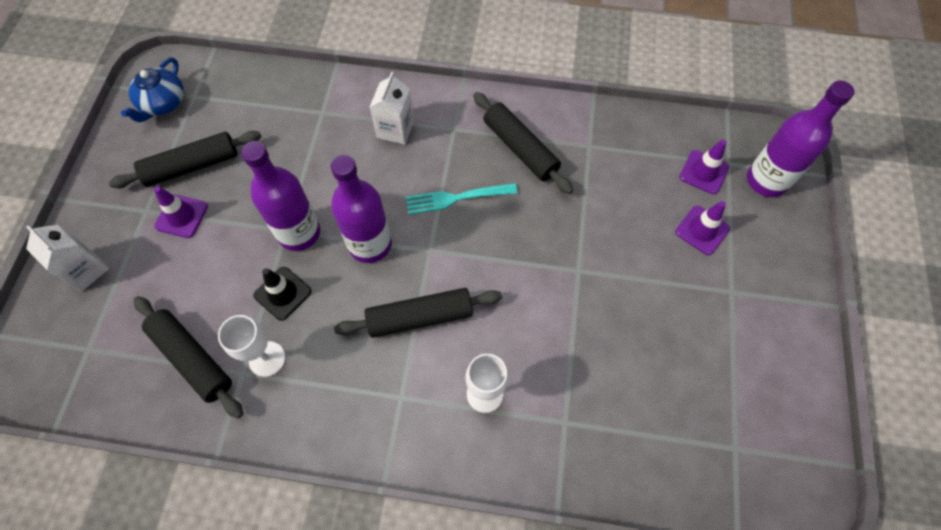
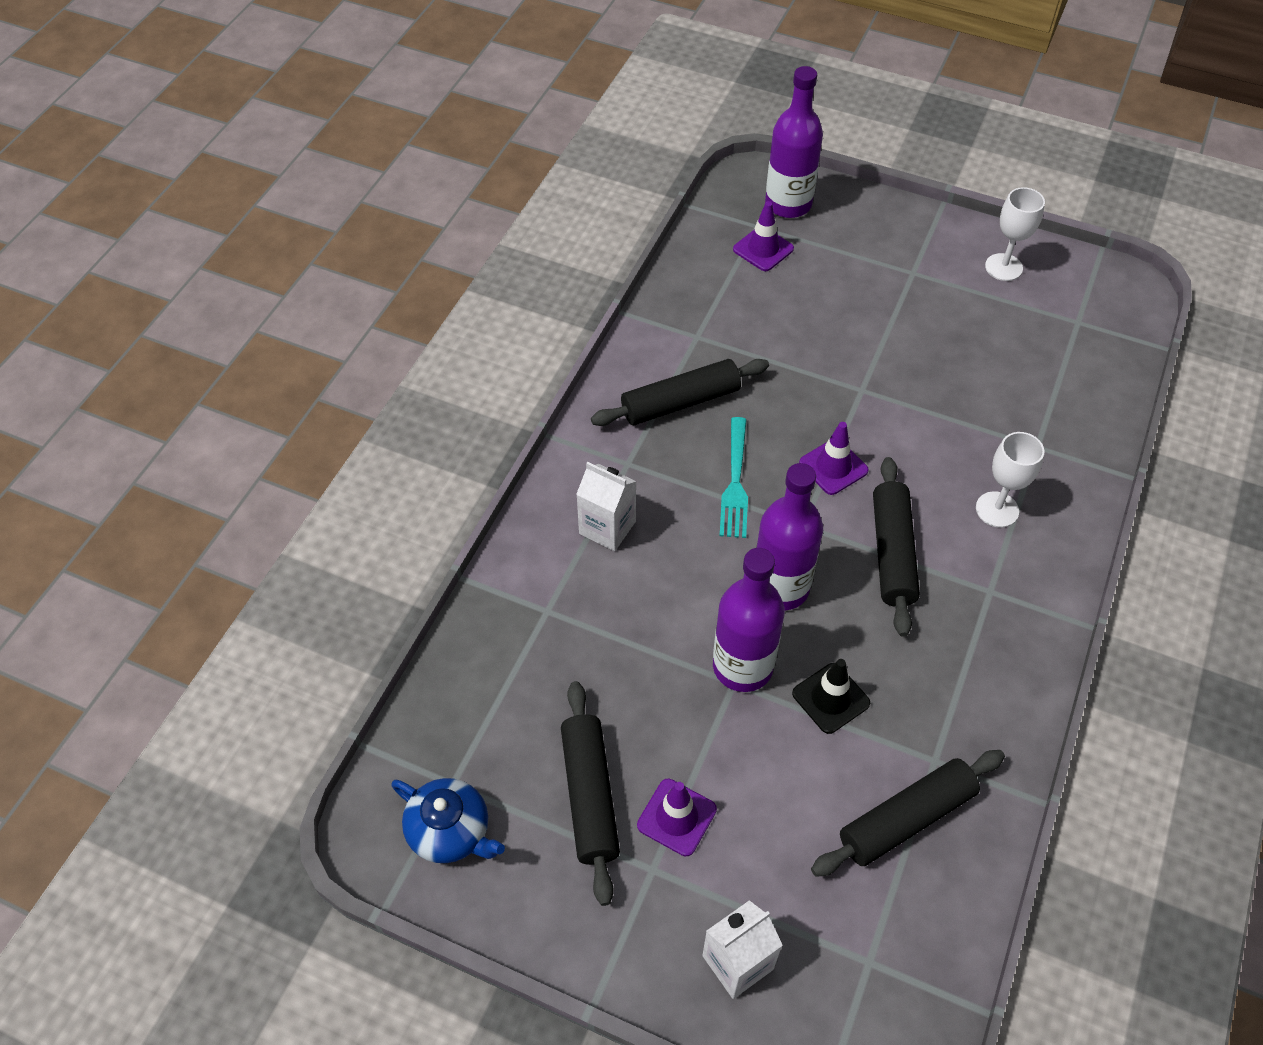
camera: 75 degrees left, 10 degrees down
(267, 359) = (920, 728): white goblet -> white goblet (1003, 267)
(702, 230) = (836, 273): purple traffic cone -> purple traffic cone (833, 467)

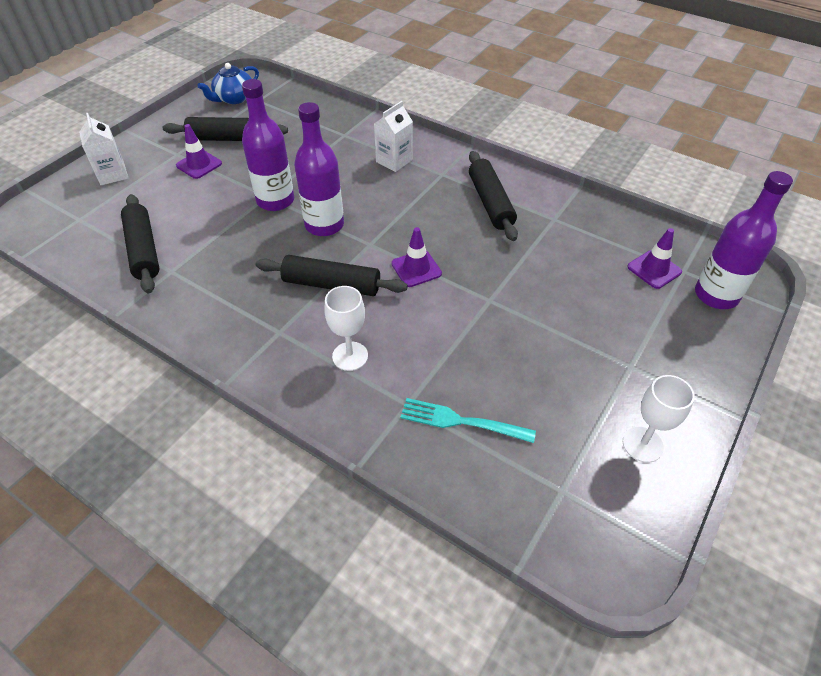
camera: 100 degrees right, 5 degrees down
(735, 482) = (414, 218): turquoise fork -> turquoise fork (461, 421)
(830, 698) = (236, 233): black traffic cone -> none

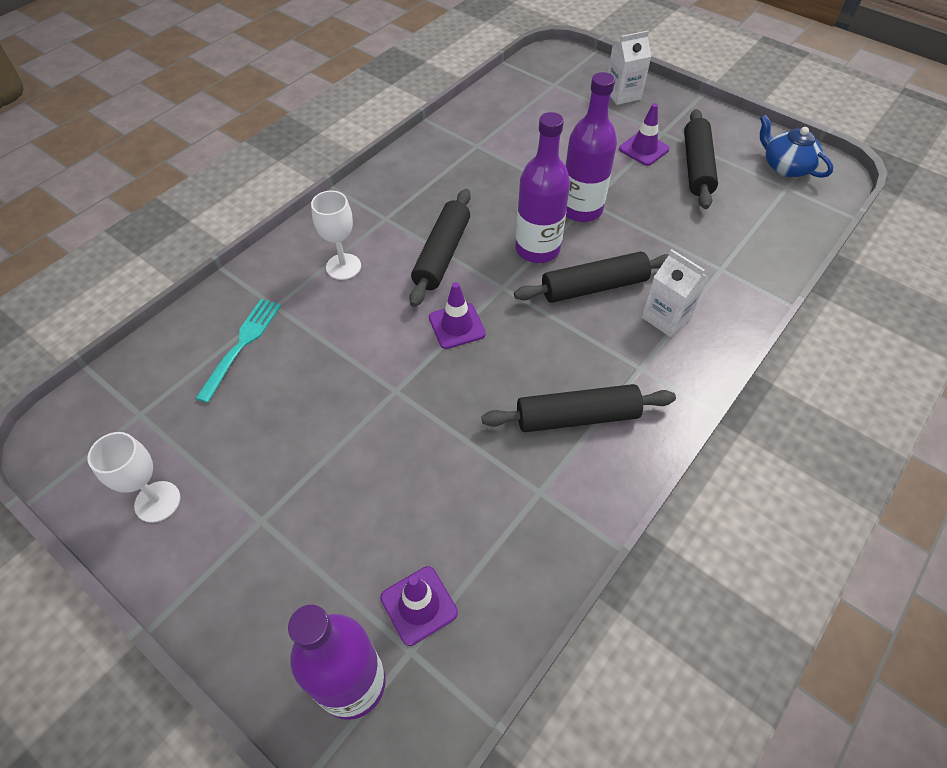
camera: 95 degrees right, 5 degrees up
(143, 250) = (507, 126): black rolling pin -> black rolling pin (594, 287)

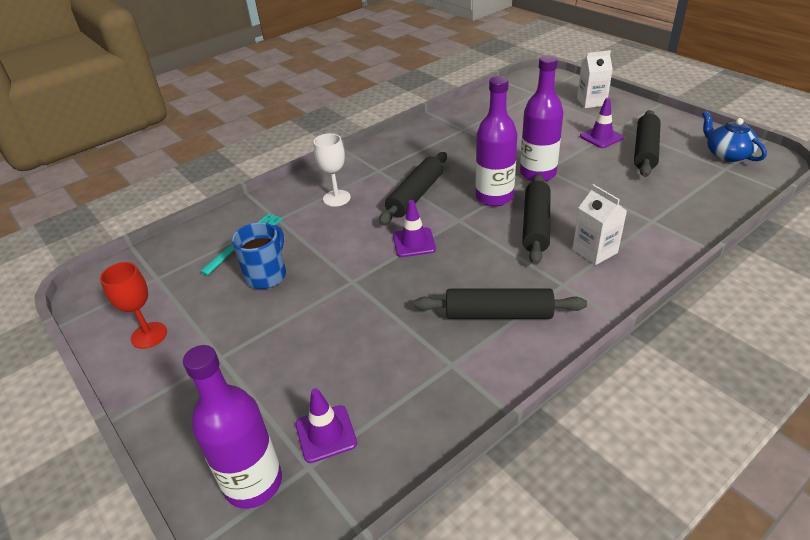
camera: 15 degrees right, 15 degrees down
(157, 501) = (149, 335): white goblet -> red goblet
(285, 393) = (267, 275): none -> blue mug
(594, 287) = (536, 225): black rolling pin -> black rolling pin turned 75 degrees counterclockwise

